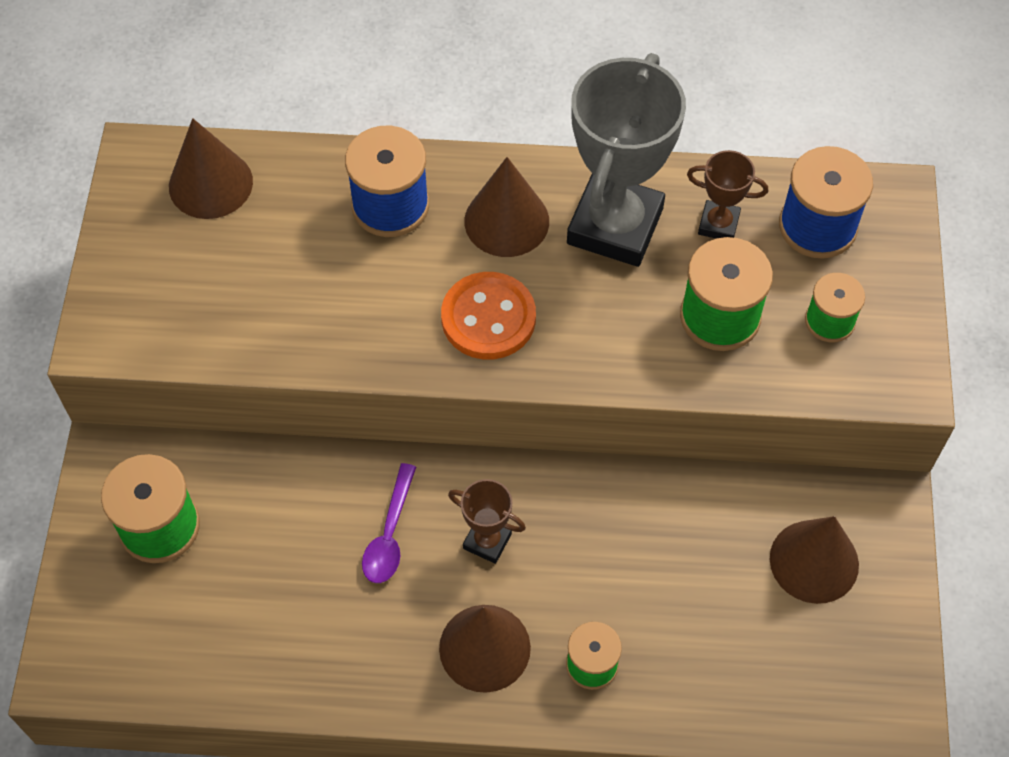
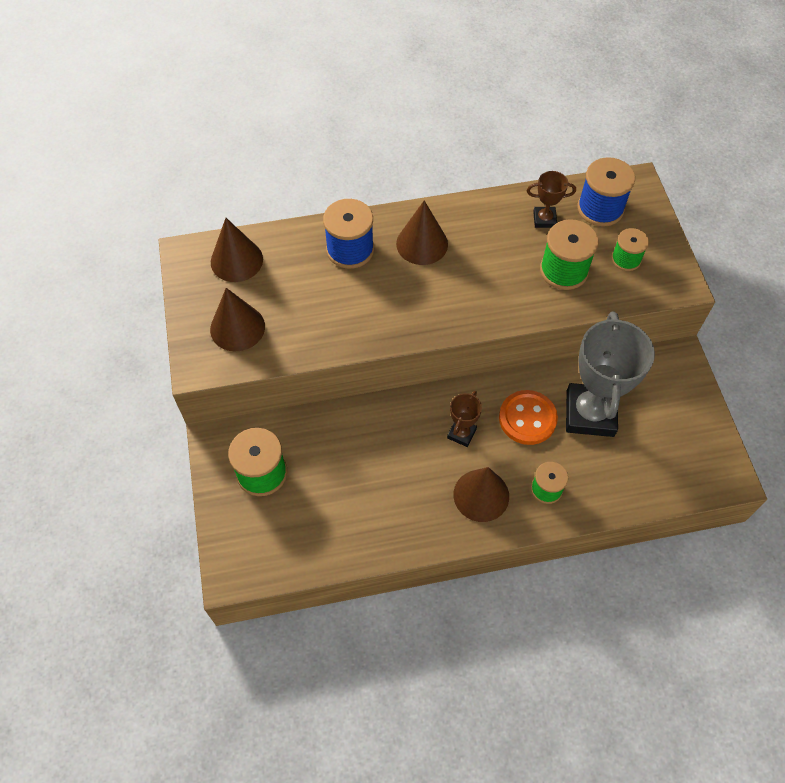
camera: 15 degrees left, 0 degrees up
(390, 534) = (403, 444): purple spoon -> none
(487, 541) = (461, 433): brown trophy -> brown trophy turned 75 degrees counterclockwise
(488, 318) = (430, 301): orange button -> orange button (527, 418)
(615, 226) = (485, 233): grey trophy -> grey trophy (589, 413)
(814, 561) = (651, 399): brown cone -> brown cone (237, 327)

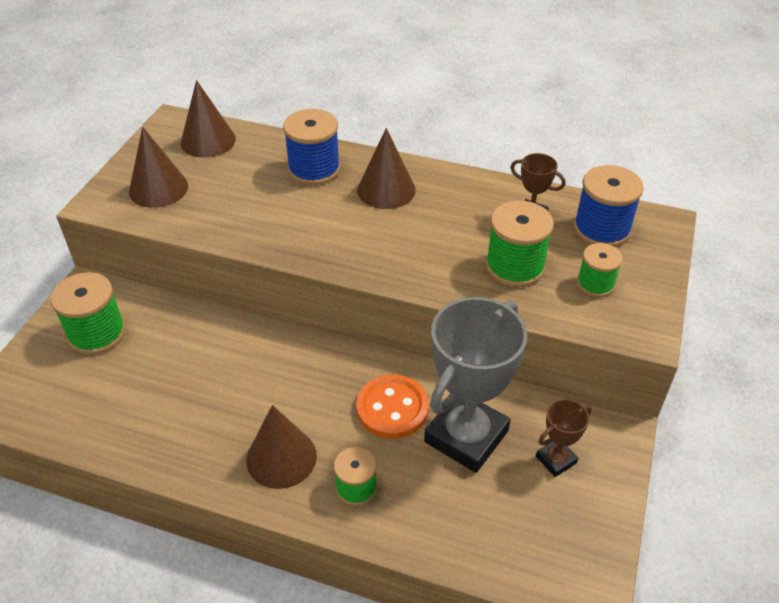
camera: 30 degrees right, 15 degrees down
(461, 433) = (311, 389): brown trophy -> brown trophy (556, 459)

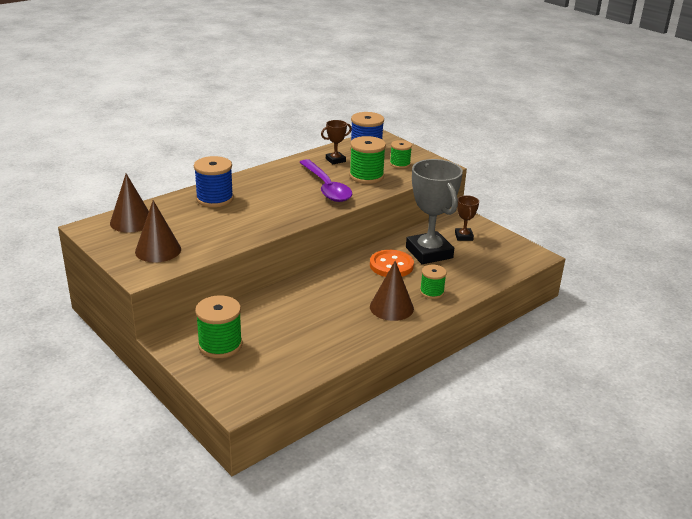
camera: 60 degrees left, 15 degrees down
(386, 190) = (263, 186): brown cone -> none
(438, 244) = (326, 187): none -> purple spoon

